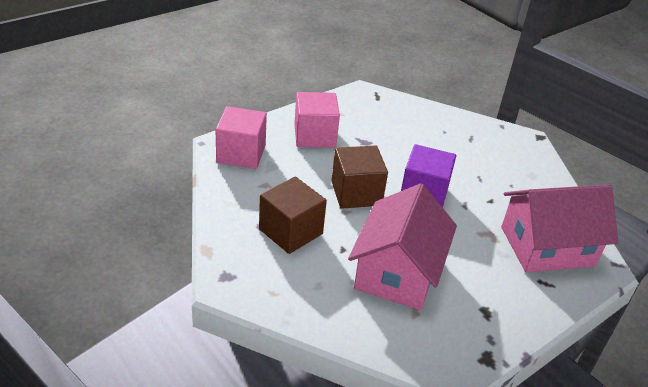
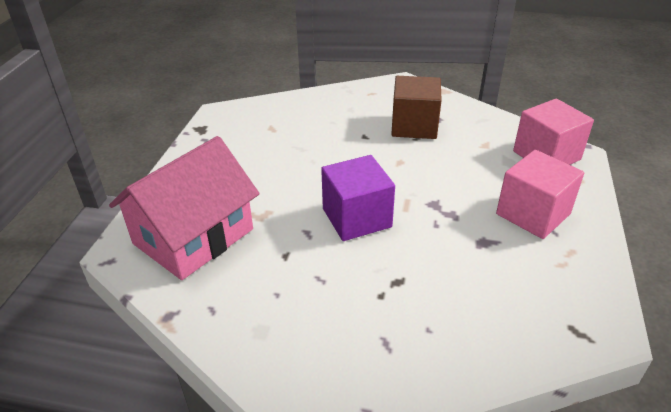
camera: 145 degrees right, 0 degrees up
(356, 193) = (413, 181): brown cube -> none
(397, 272) = (308, 143): pink house -> none

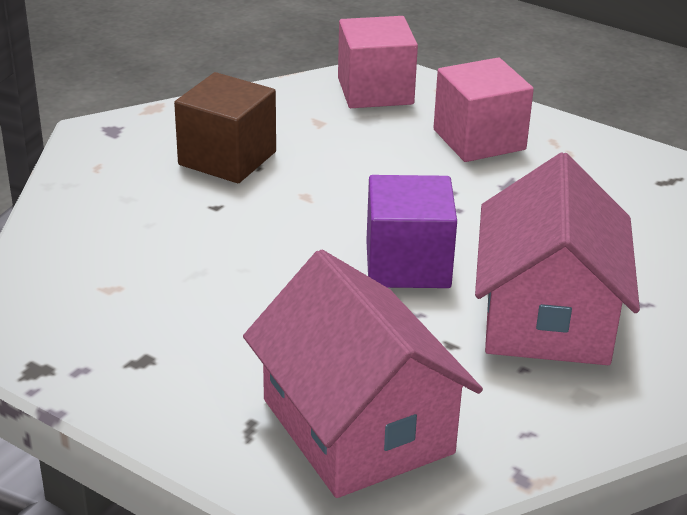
camera: 70 degrees left, 5 degrees down
(340, 293) = (547, 315): none -> pink house

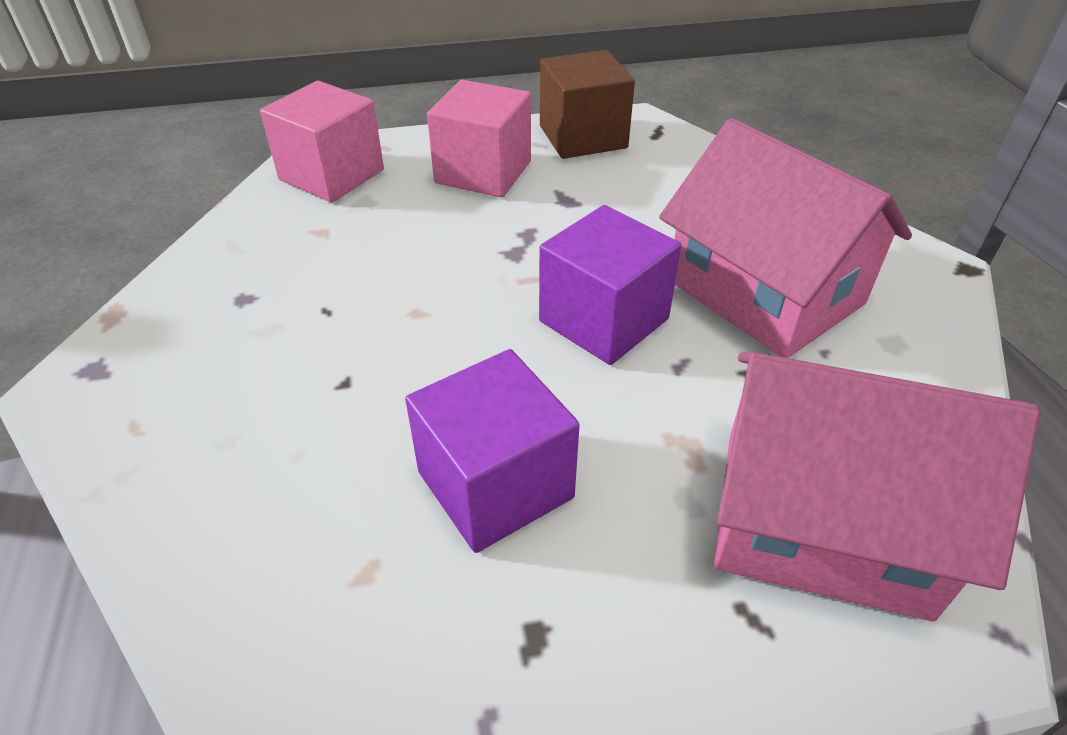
camera: 45 degrees left, 10 degrees up
(218, 296) = (495, 485): none -> purple cube
(227, 158) = (281, 321): brown cube -> brown cube (583, 137)

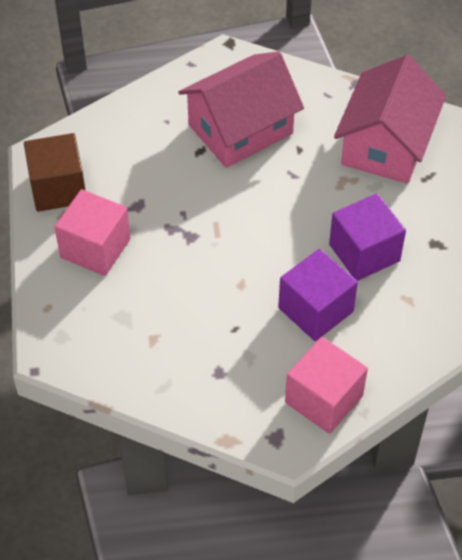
camera: 85 degrees left, 10 degrees up
(332, 175) = (83, 338): pink cube -> pink cube (323, 399)
(604, 320) = (256, 200): purple cube -> purple cube (315, 310)

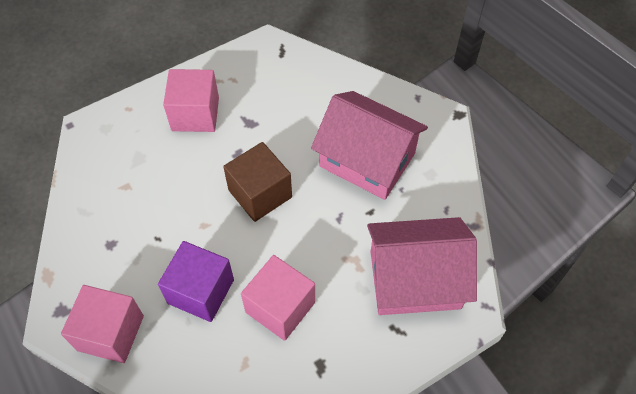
camera: 65 degrees right, 5 degrees up
(58, 188) = (241, 68): brown cube -> brown cube (260, 194)
(364, 252) = (280, 307): purple cube -> pink cube

